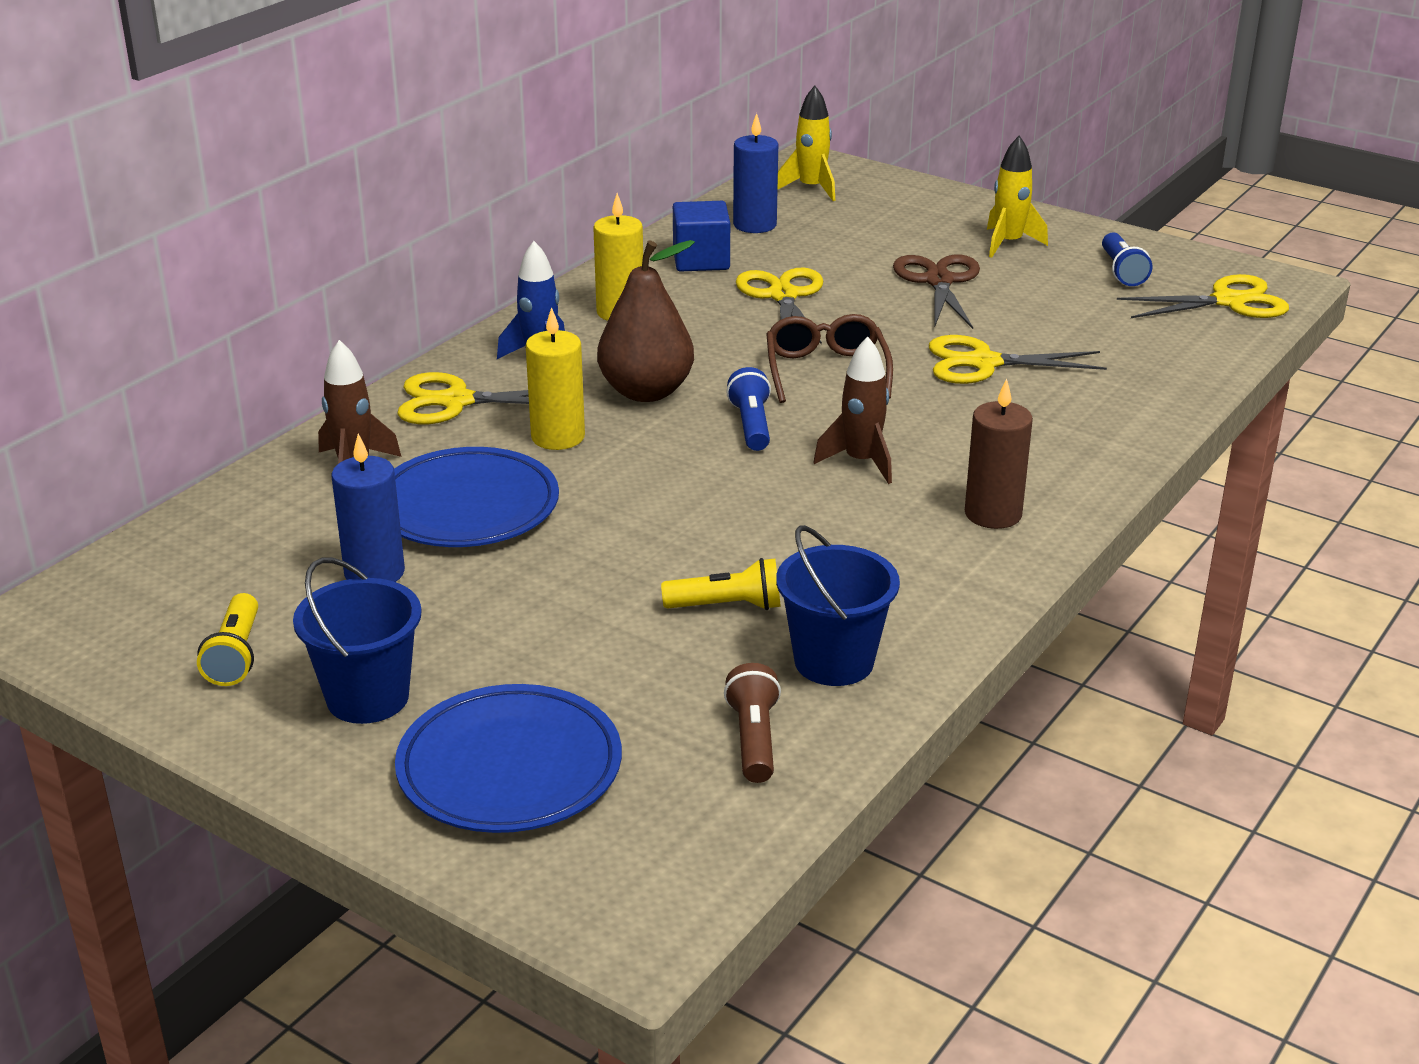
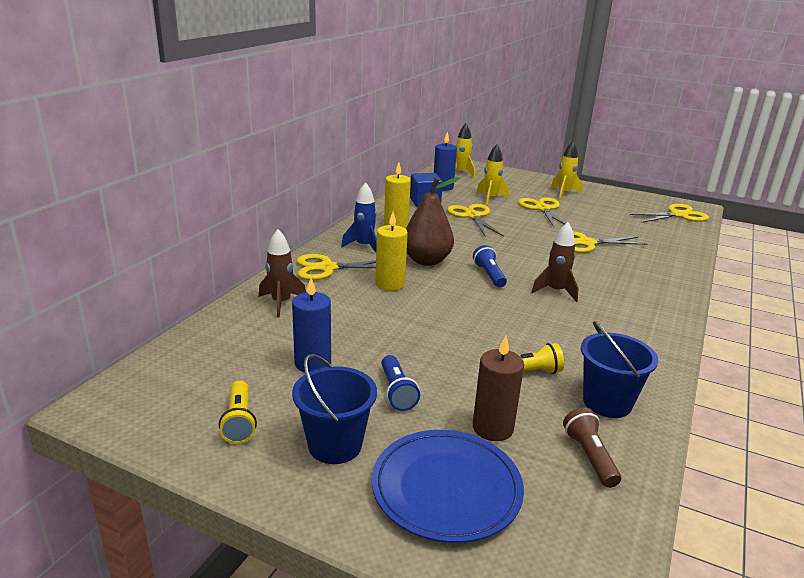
camera: 10 degrees left, 5 degrees down
(467, 506) = (354, 322): blue plate -> none
(826, 371) = (512, 248): brown glasses -> none
(842, 254) = (490, 198): none -> yellow rocket
(938, 281) = (542, 209): brown scissors -> yellow scissors
(993, 514) = (639, 315): brown candle -> brown candle (492, 428)
(1122, 271) = (622, 204): blue flashlight -> blue flashlight (397, 392)

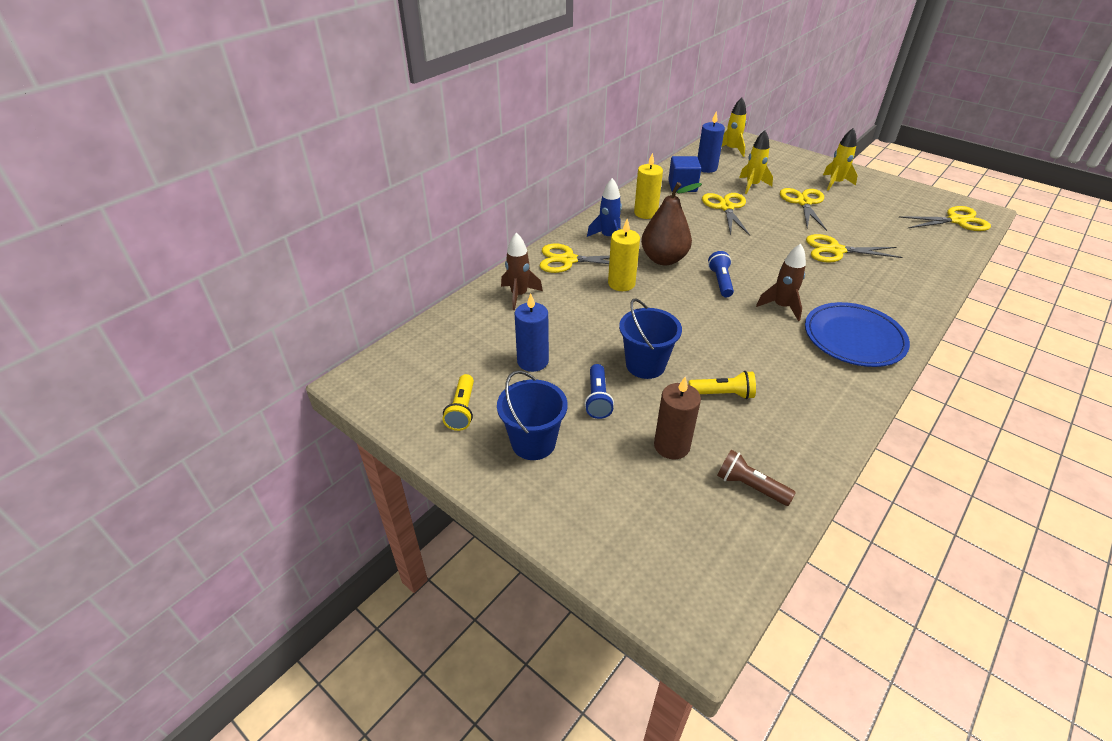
camera: 15 degrees right, 15 degrees up
(446, 489) = (614, 496): blue plate -> blue plate (854, 338)
(589, 457) = (750, 486): brown flashlight -> brown flashlight turned 60 degrees counterclockwise
(607, 402) = (787, 435): blue bucket -> blue bucket (645, 365)

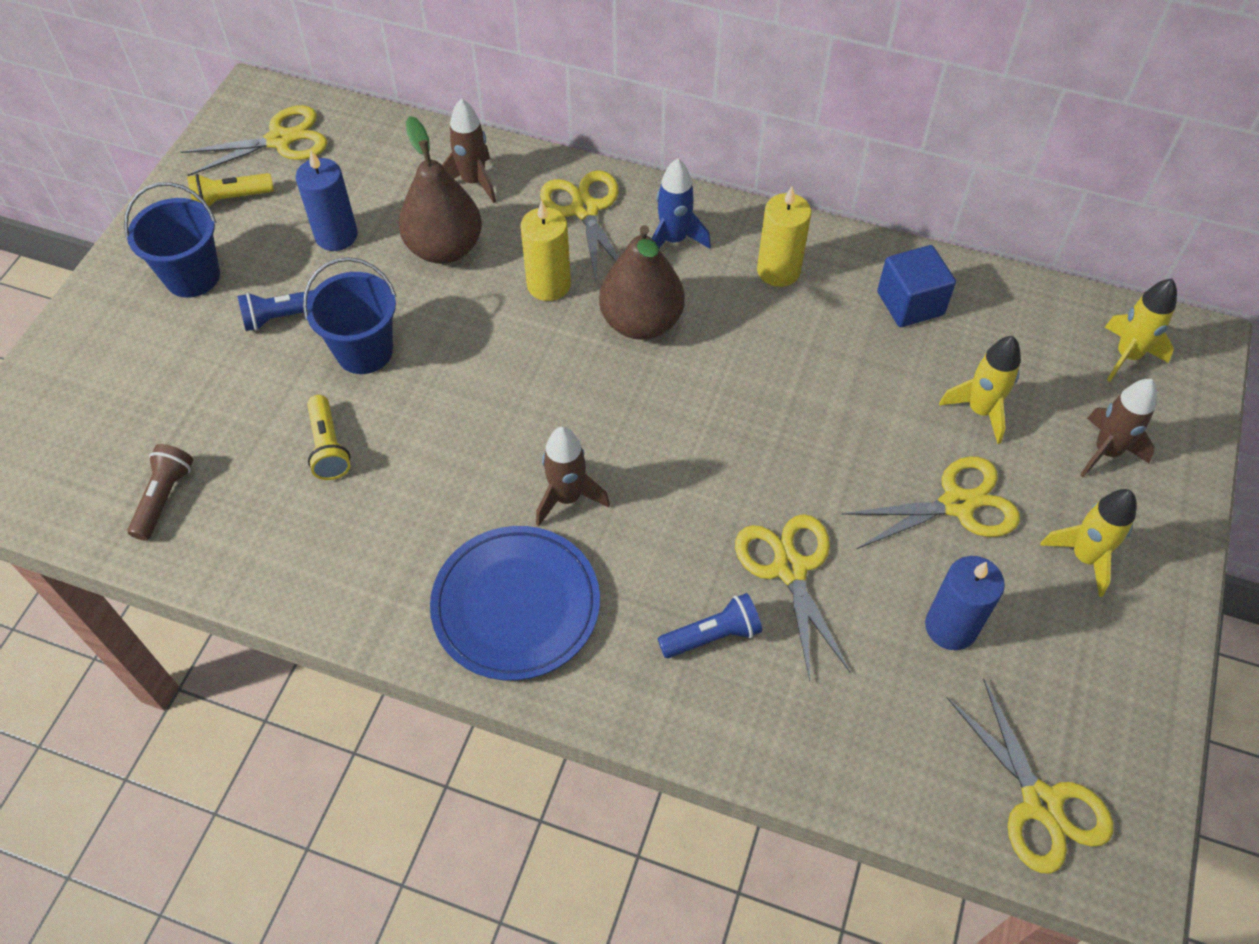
camera: 70 degrees right, 15 degrees up
(571, 316) = (445, 248): none -> brown pear
(671, 446) = (216, 407): brown candle -> none
(706, 168) = (1011, 327): blue candle -> blue candle (951, 627)
(720, 281) = (607, 406): blue flashlight -> blue flashlight (712, 636)
(726, 207) = (863, 380): yellow scissors -> yellow scissors (280, 140)
(781, 166) = (1106, 451): none -> brown rocket

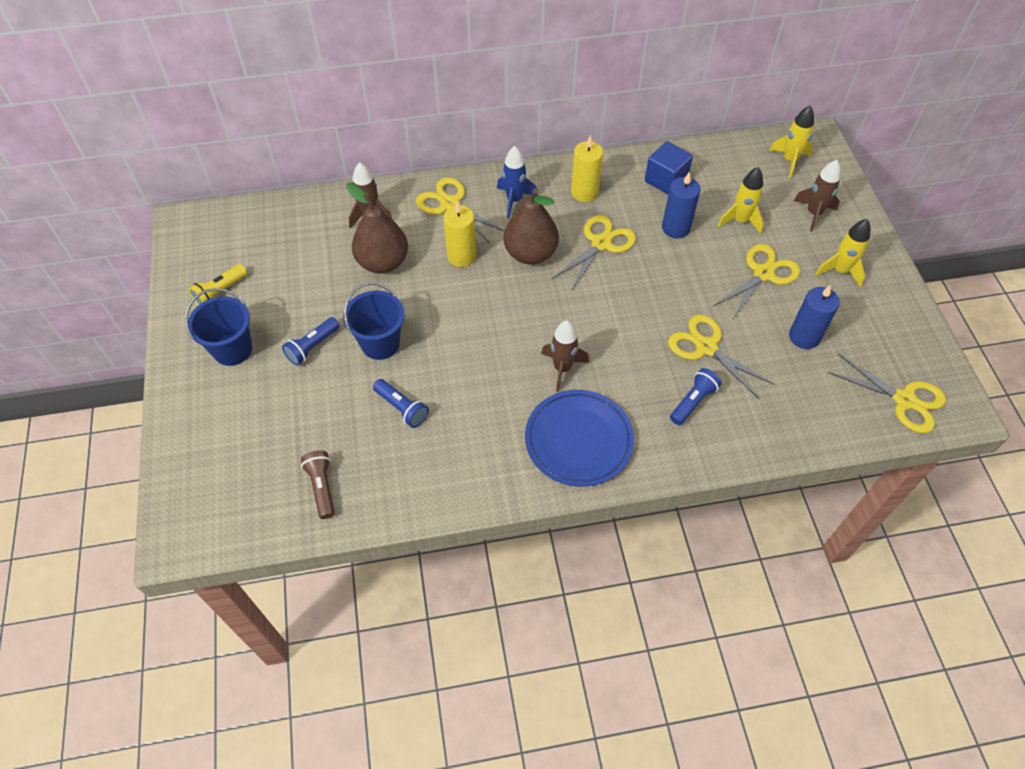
camera: 30 degrees left, 0 degrees up
(280, 140) = (224, 242): yellow scissors -> yellow scissors (601, 244)
(328, 447) = (402, 408): yellow flashlight -> blue flashlight
(336, 236) = (308, 284): blue candle -> blue candle (675, 228)

